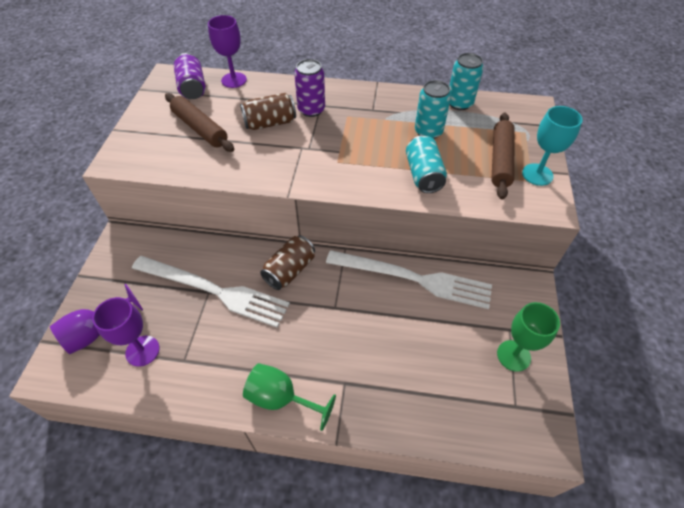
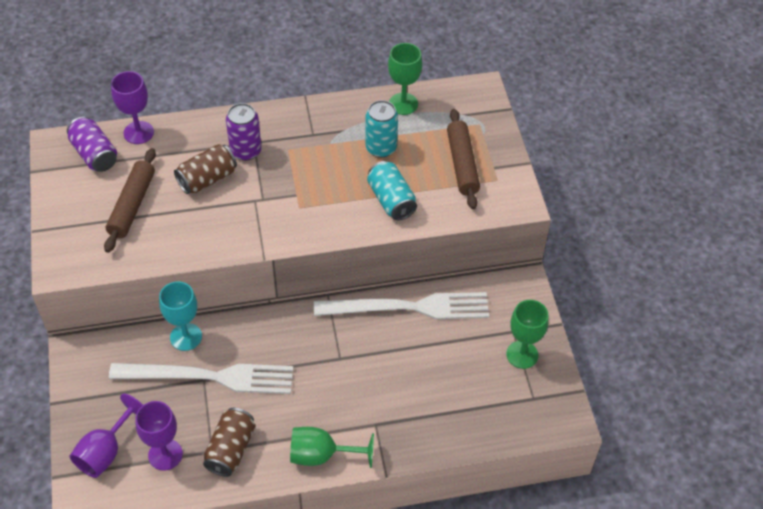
camera: 20 degrees left, 0 degrees up
(200, 128) = (132, 205): brown rolling pin -> brown rolling pin turned 75 degrees clockwise
(290, 270) = (279, 334): brown can -> brown can (231, 449)
(459, 103) = (403, 104): turquoise can -> green goblet
(537, 174) = (501, 171): turquoise goblet -> turquoise goblet (186, 337)

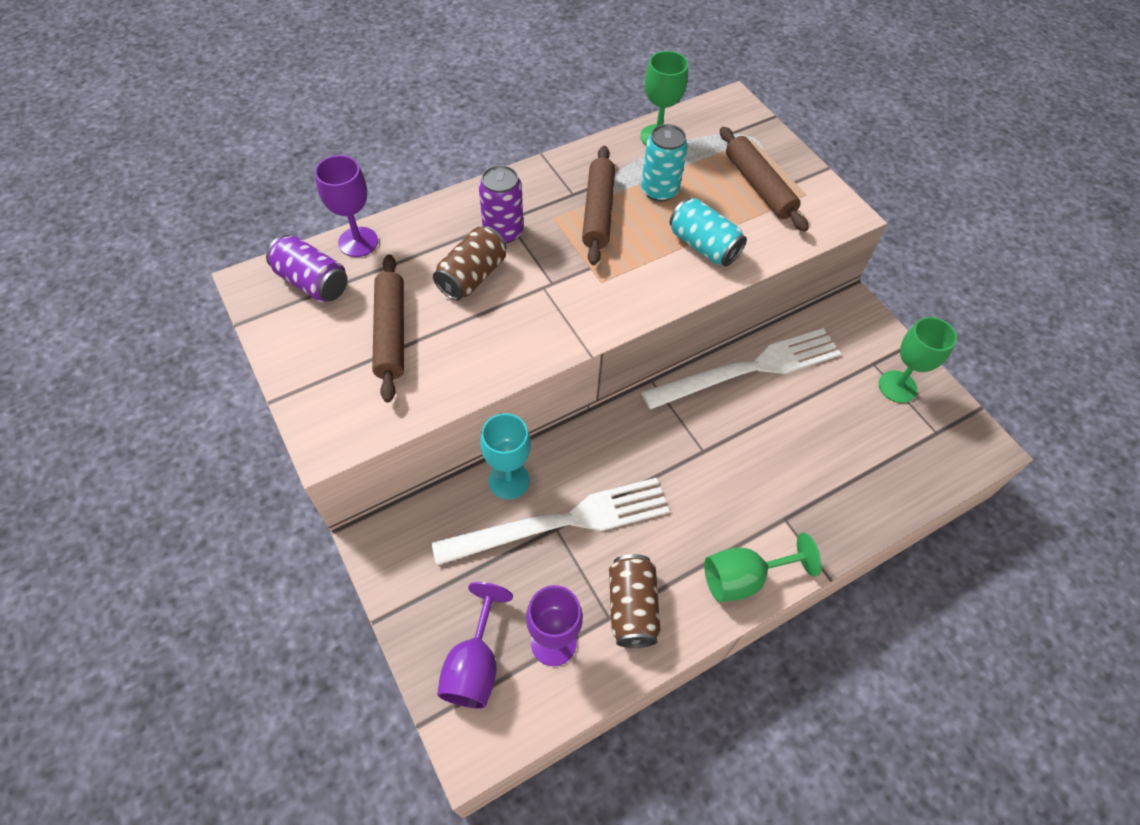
camera: 20 degrees left, 5 degrees up
(324, 153) = (598, 212): none -> brown rolling pin

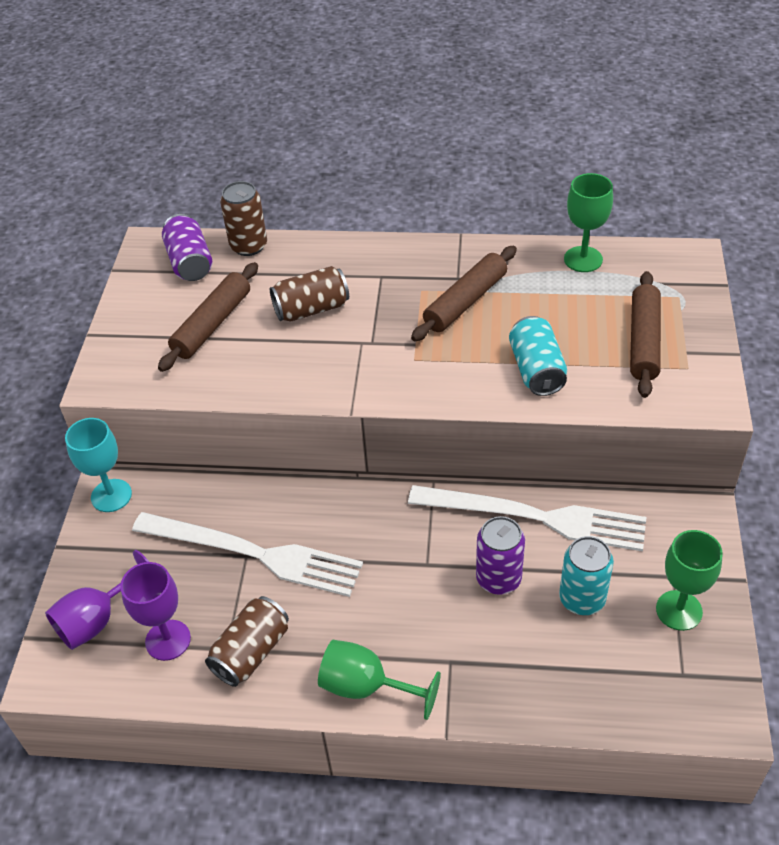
camera: 40 degrees right, 10 degrees down
(358, 242) = (248, 246): purple goblet -> brown can
(503, 232) = (368, 284): purple can -> purple can (498, 579)
(509, 480) = (241, 499): turquoise goblet -> turquoise goblet (111, 495)
(659, 190) = (540, 306): turquoise can -> turquoise can (582, 599)

